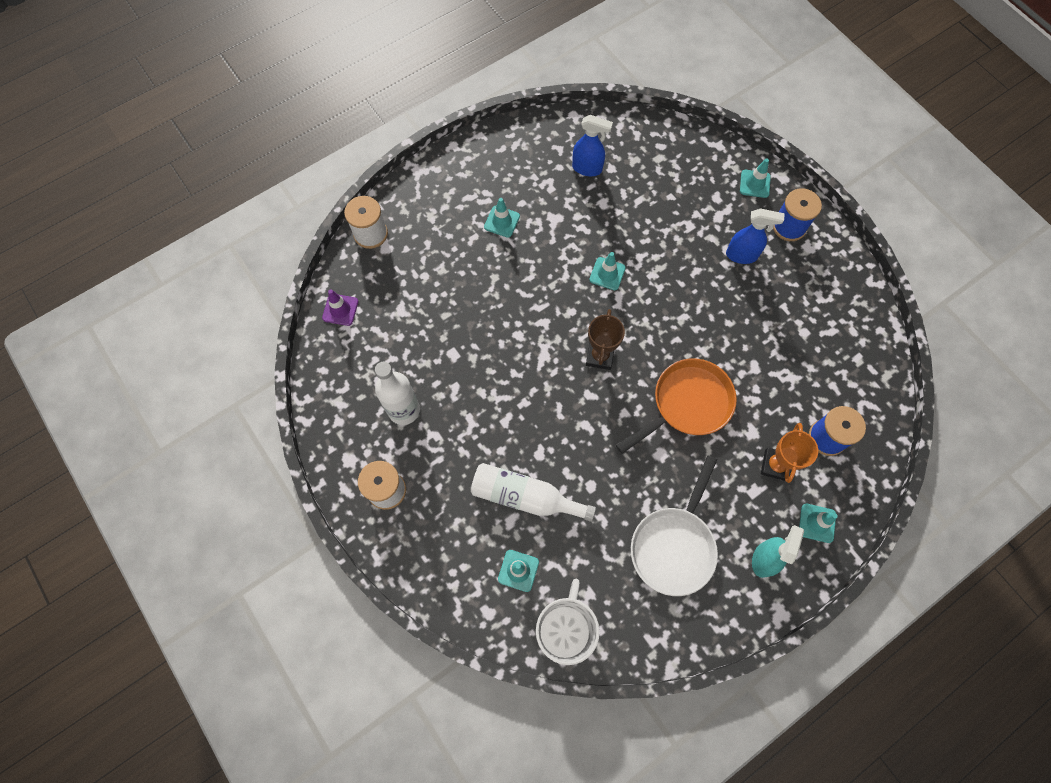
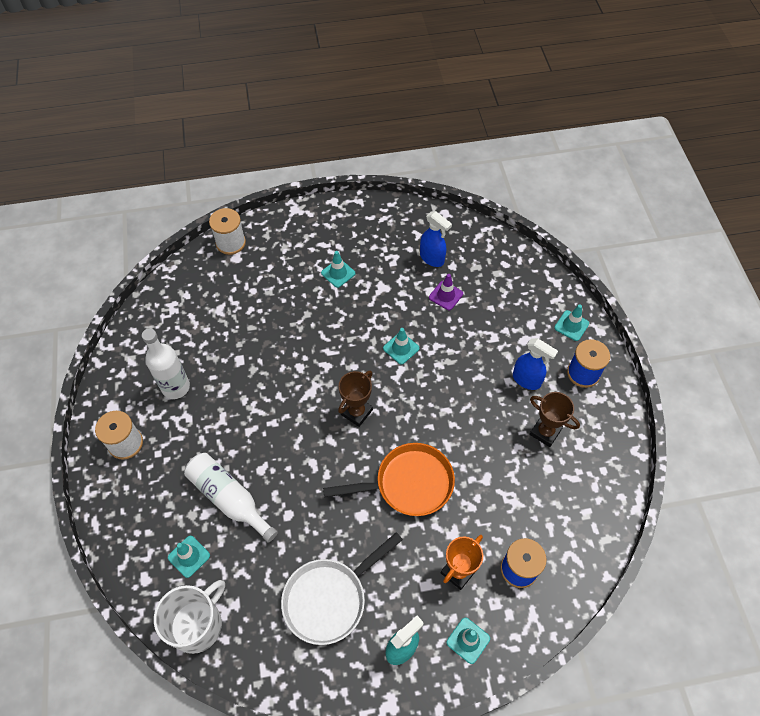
camera: 25 degrees right, 10 degrees down
(340, 309) = (174, 290): purple traffic cone -> purple traffic cone (446, 295)
(784, 298) = (545, 432): none -> brown trophy

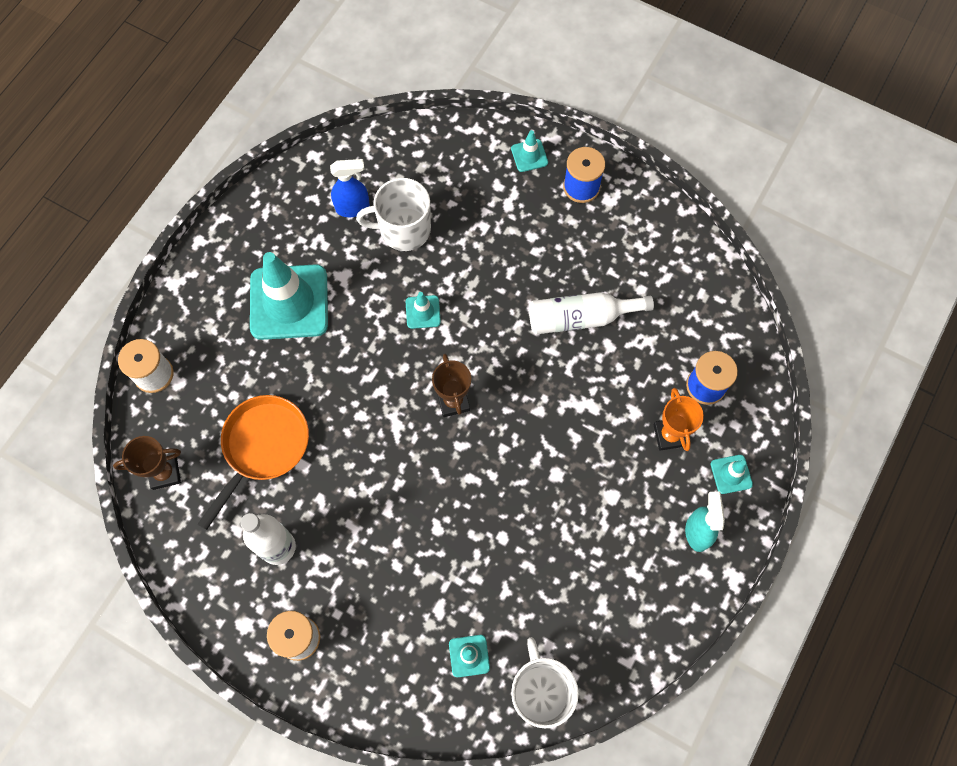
camera: 50 degrees left, 10 degrees up
(229, 499) = (442, 579): white bottle -> white bottle (581, 318)
(329, 598) = (608, 559): white pan -> none
(338, 273) = (289, 302): turquoise traffic cone -> turquoise traffic cone, size x2.29
(408, 484) = (560, 412): orange pan -> orange pan (263, 447)
(446, 295) = (403, 229): purple traffic cone -> white mug
(527, 380) = (548, 236): blue spray bottle -> none
(545, 432) = (607, 263): brown trophy -> brown trophy (165, 473)

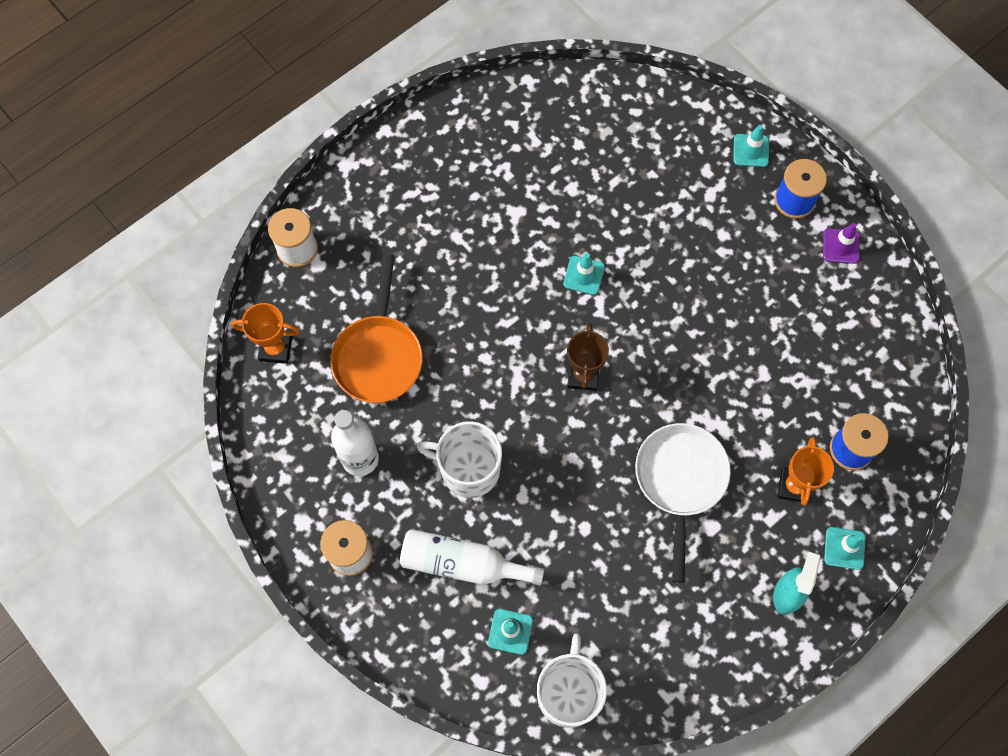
camera: 20 degrees right, 0 degrees up
(165, 473) = (276, 349): brown trophy -> orange trophy
(263, 447) = (379, 356): orange pan -> orange pan turned 135 degrees clockwise
(289, 302) = (453, 221): turquoise traffic cone -> none
(353, 208) = (550, 147): blue spray bottle -> none
(403, 229) = (593, 185): white mug -> white mug (468, 469)
(571, 465) = (680, 481): none -> white pan
(581, 318) = (744, 335): white bottle -> white bottle (463, 564)
(634, 213) = (841, 246): none -> purple traffic cone

